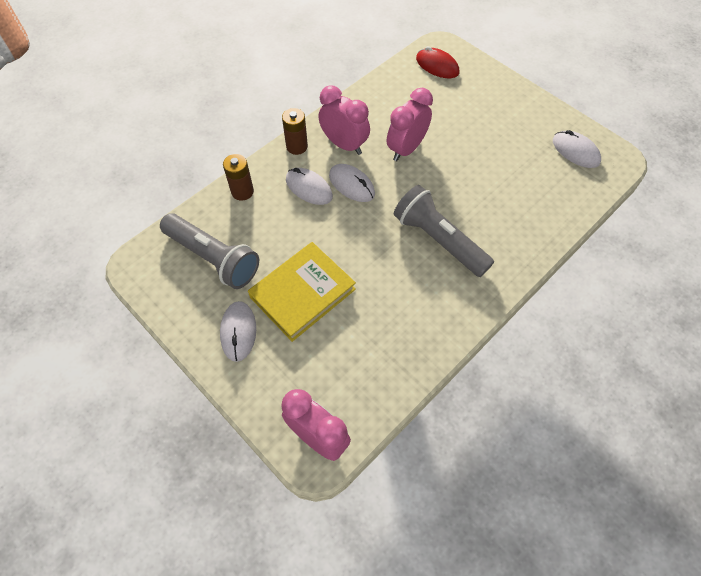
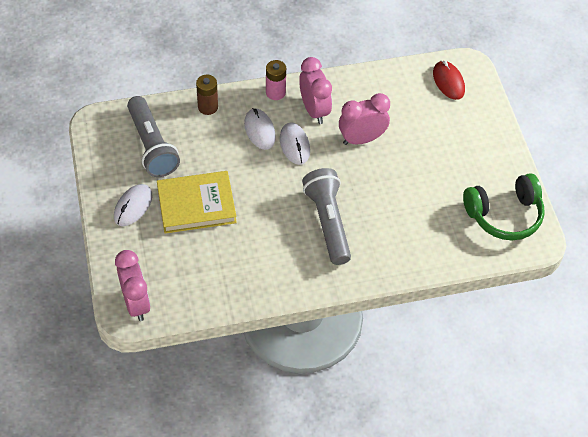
camera: 30 degrees right, 5 degrees down
(297, 146) = (275, 92): brown battery -> pink battery
(575, 151) = (504, 214): white mouse -> green headphones

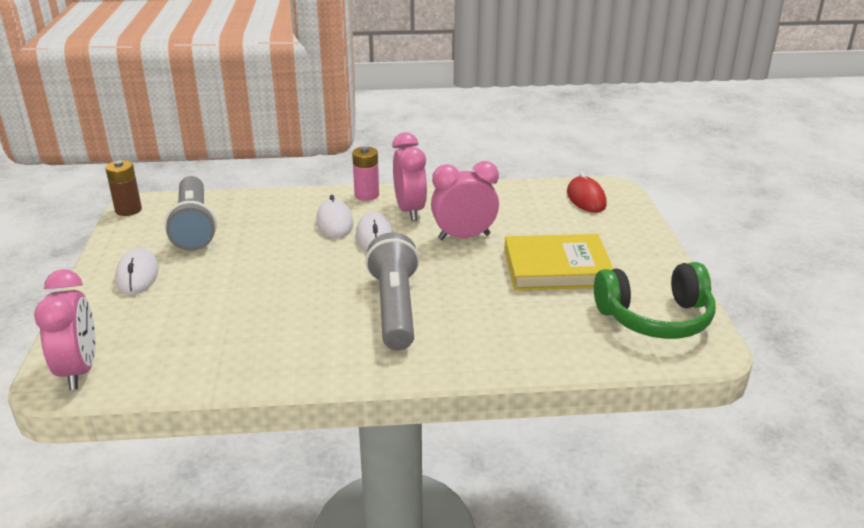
camera: 10 degrees right, 25 degrees down
(133, 206) = (137, 275): white mouse -> white mouse turned 45 degrees counterclockwise
(196, 205) = (221, 279): yellow book -> yellow book (557, 268)
(208, 107) = (279, 201): brown battery -> brown battery (128, 210)

